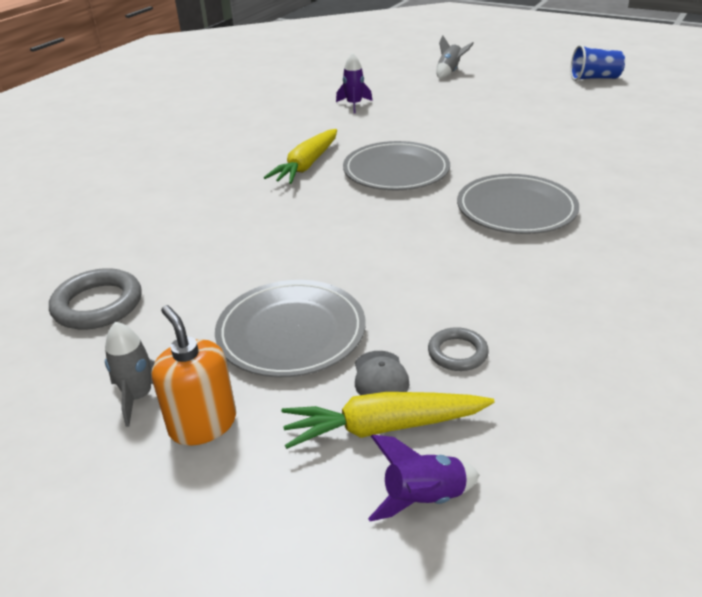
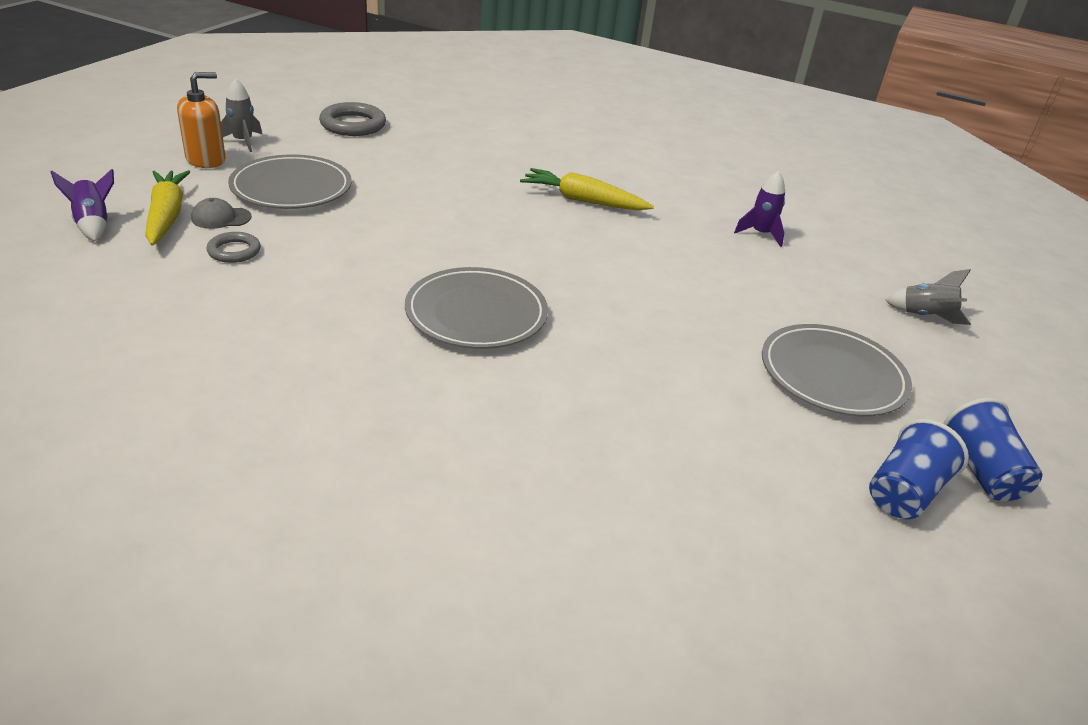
camera: 80 degrees right, 0 degrees up
(396, 171) = (572, 248): grey plate -> grey plate (832, 375)
(625, 95) = (904, 492): none -> blue cup

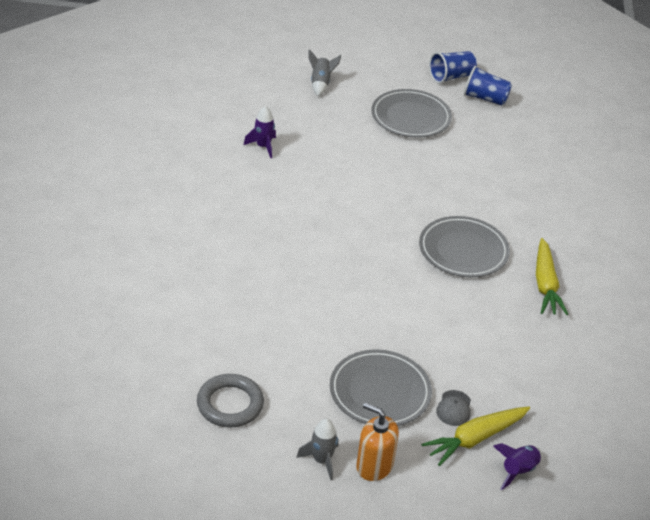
camera: 110 degrees left, 5 degrees up
(221, 218) = (454, 408): grey cap -> grey cap turned 45 degrees clockwise
(234, 251) = (488, 380): grey ring -> none
(583, 200) = (276, 233): yellow carrot -> yellow carrot (545, 284)

